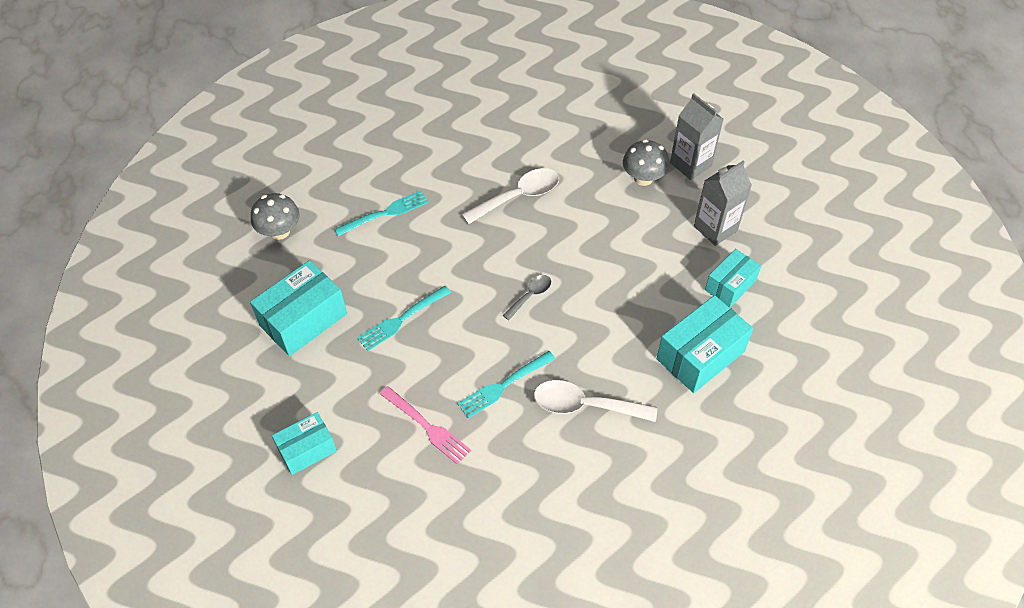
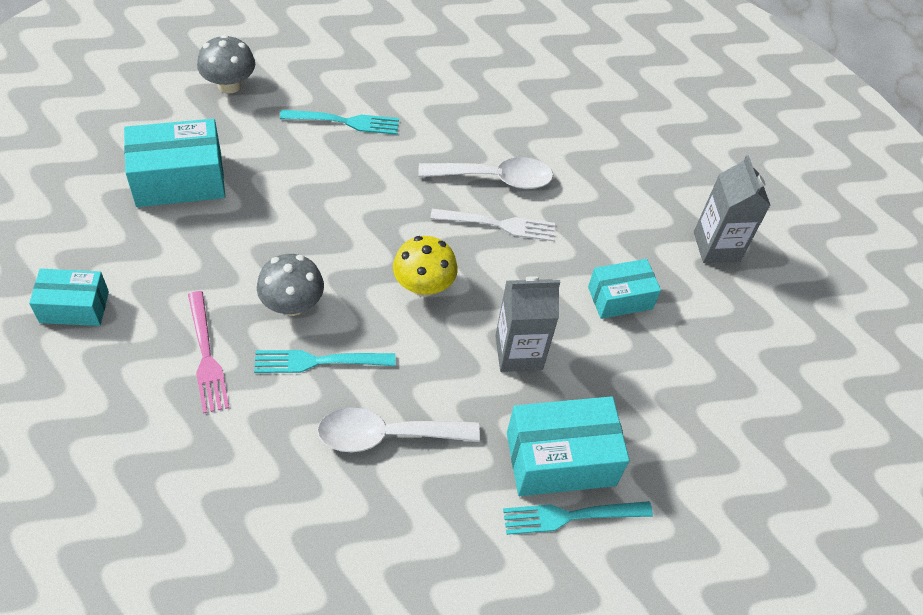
camera: 25 degrees right, 0 degrees up
(402, 319) = (273, 234): turquoise fork -> turquoise fork (571, 516)
(530, 296) = (423, 285): grey spoon -> yellow mushroom
(545, 227) = (498, 224): none -> white fork
(585, 405) = (387, 435): white spoon -> white spoon turned 45 degrees counterclockwise
(643, 178) = (649, 232): grey mushroom -> grey mushroom (292, 304)
(715, 228) = (690, 330): grey carton -> grey carton (518, 352)
(730, 285) = (658, 402): turquoise box -> turquoise box (620, 298)

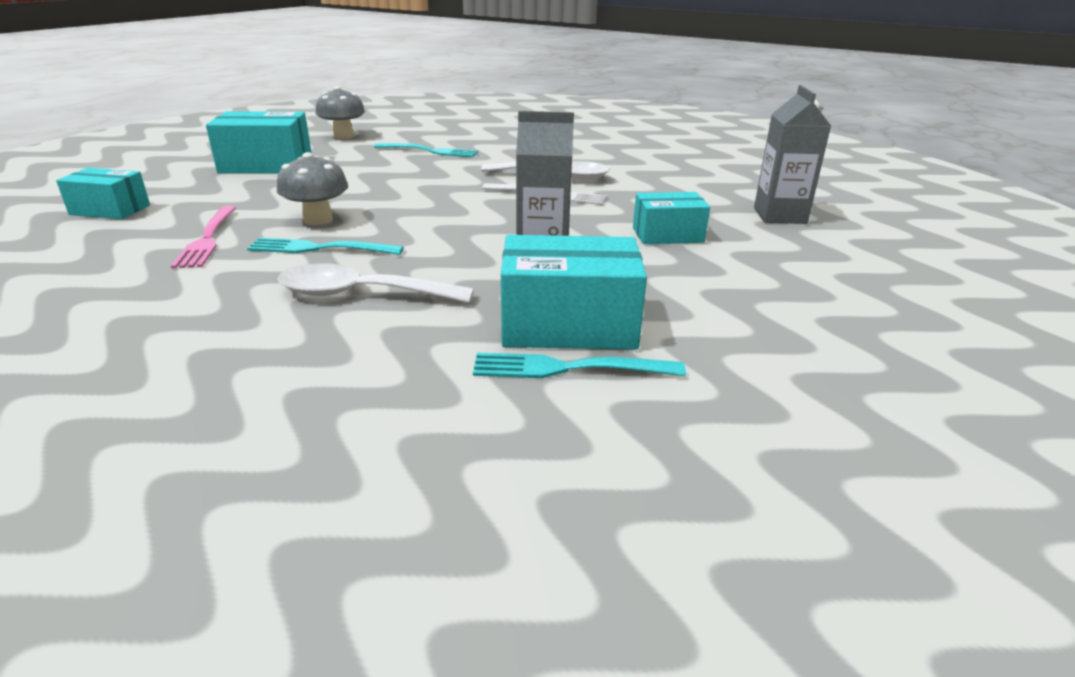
camera: 15 degrees right, 25 degrees down
(423, 285) = (457, 218): yellow mushroom -> none

